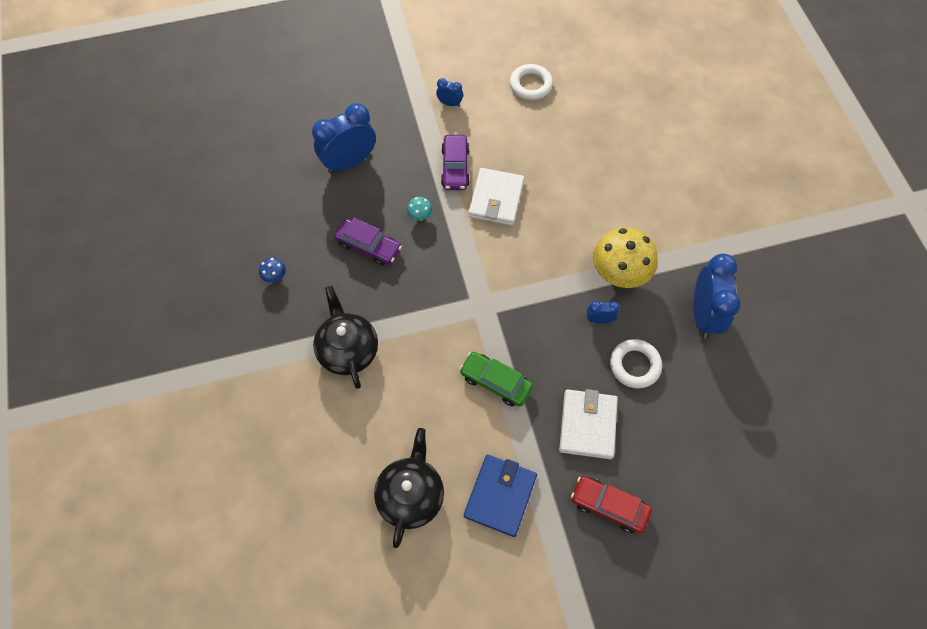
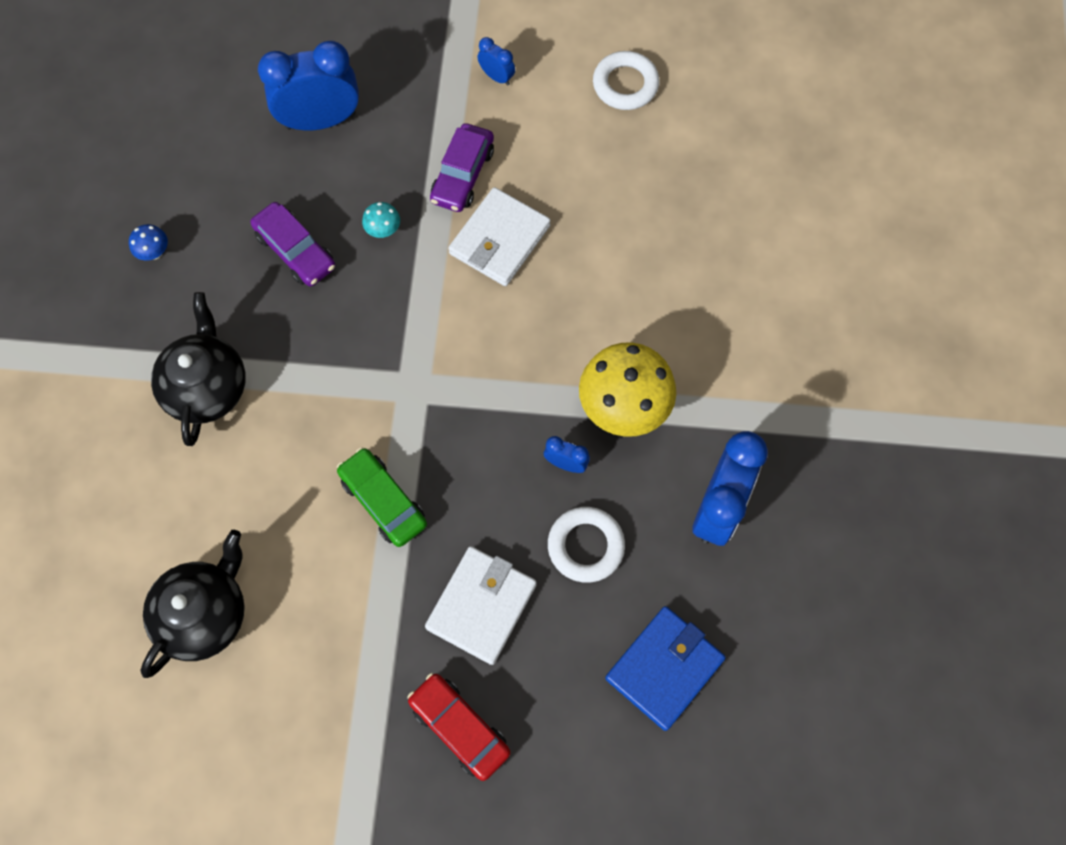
camera: 20 degrees right, 5 degrees up
(500, 496) = (320, 658): blue wallet -> blue wallet (664, 668)

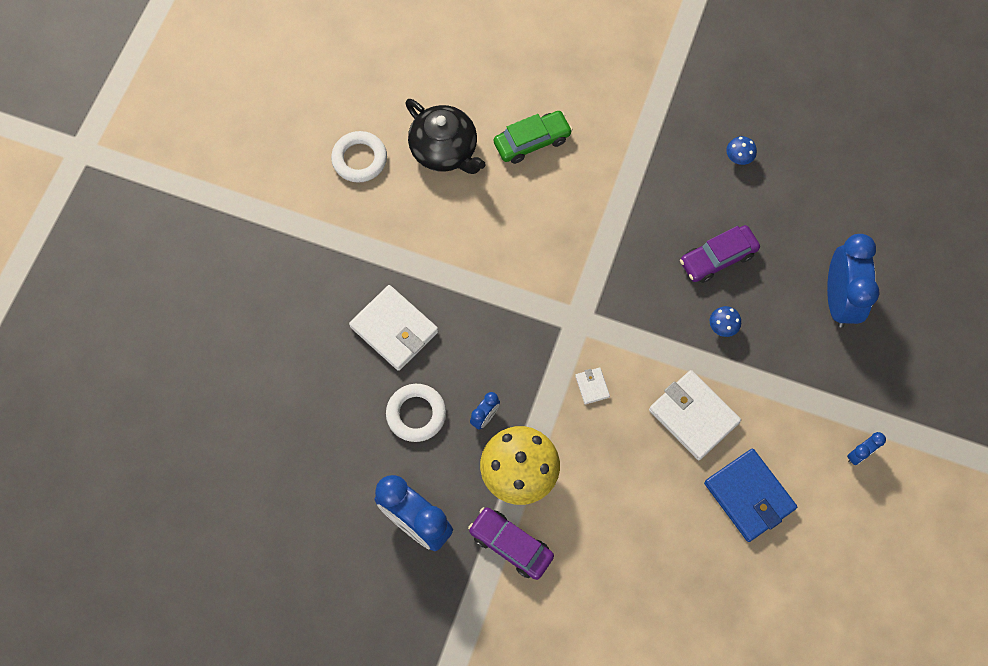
camera: 105 degrees right, 0 degrees up
(207, 386) = (615, 178): black teapot -> none
(383, 230) = (722, 327): turquoise mushroom -> blue mushroom
(383, 501) = (492, 280): green car -> green car (532, 141)
(459, 727) = (315, 295): red car -> none
(463, 175) = (762, 401): purple car -> purple car (511, 545)
(493, 353) = (592, 386): none -> white wallet
(625, 84) = (831, 567): white ring -> white ring (359, 159)
(664, 668) = (309, 444): blue wallet -> blue wallet (749, 496)

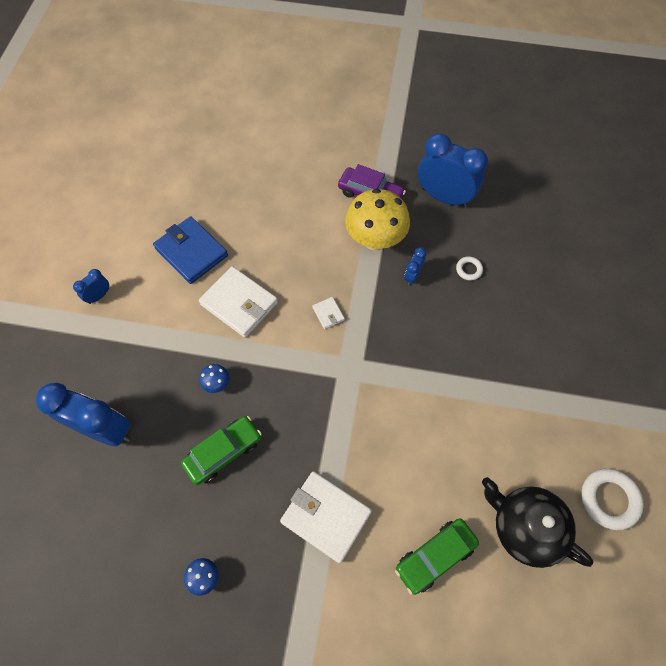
camera: 170 degrees right, 5 degrees down
(394, 329) = (510, 333): white wallet -> white wallet (326, 517)
(416, 414) = (468, 269): white ring -> white ring, size x0.54
(717, 258) = (223, 452): purple car -> green car
(838, 299) = (104, 429): blue clock -> blue clock turned 120 degrees clockwise

